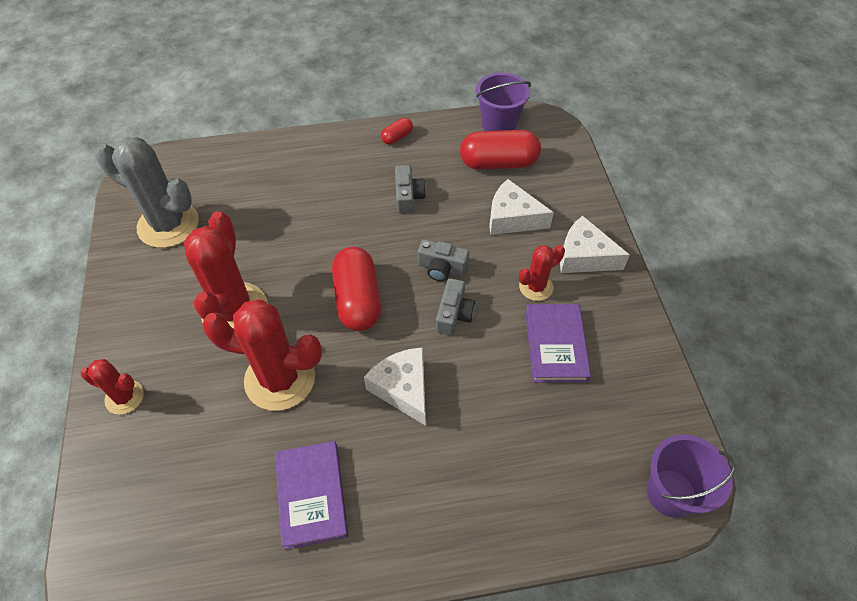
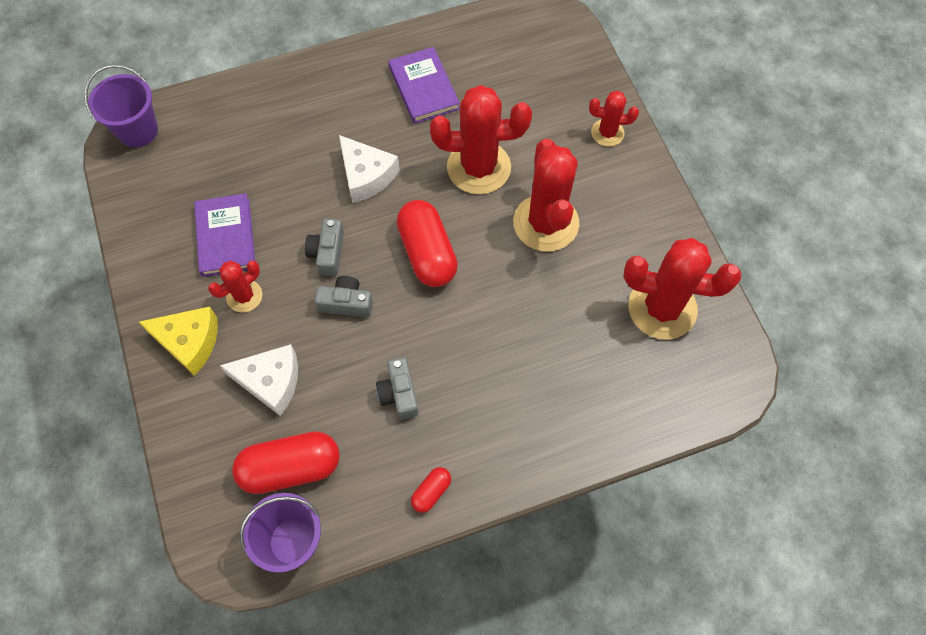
camera: 170 degrees right, 10 degrees up
(168, 224) = (662, 308): grey cactus -> red cactus
(584, 256) = (189, 342): white cheese -> yellow cheese

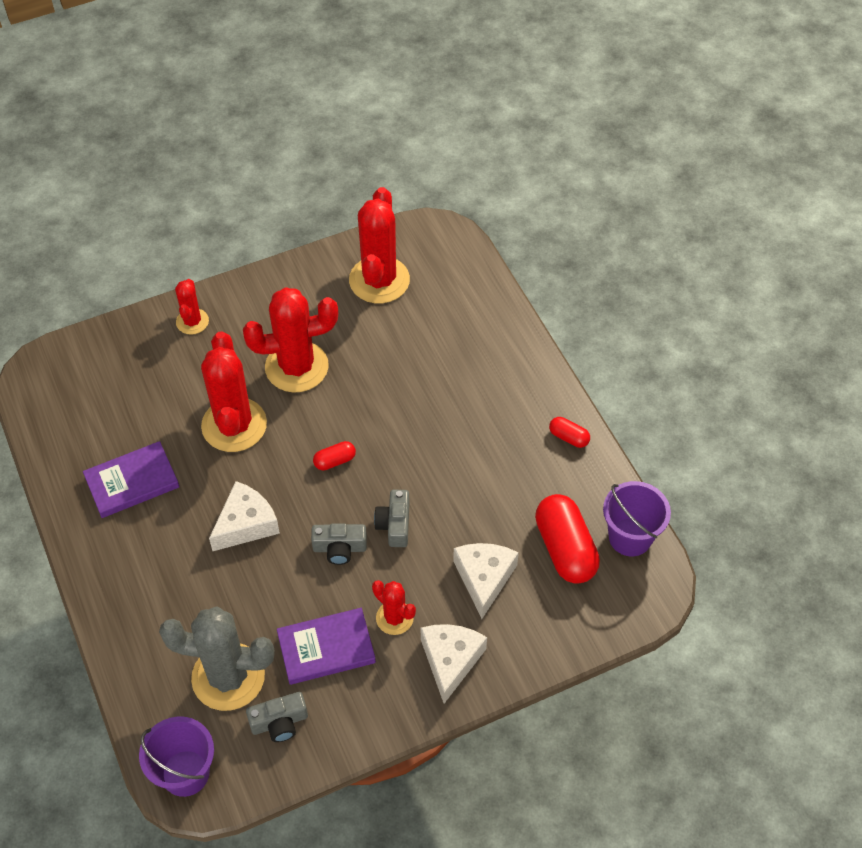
camera: 95 degrees left, 10 degrees down
(189, 342) = (450, 660): yellow cheese -> white cheese
(216, 161) = (228, 677): none -> grey cactus
(399, 393) = (482, 470): grey camera -> grey camera (279, 722)
(427, 253) = (334, 461): red capsule -> red capsule, size x0.48

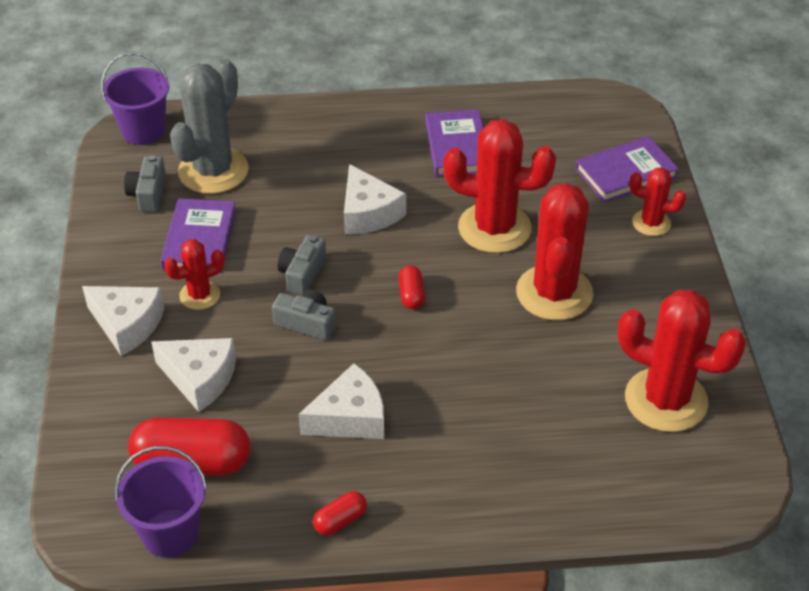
camera: 110 degrees right, 10 degrees down
(133, 350) = (625, 173): none -> purple book
(477, 461) = (350, 417): none -> white cheese

